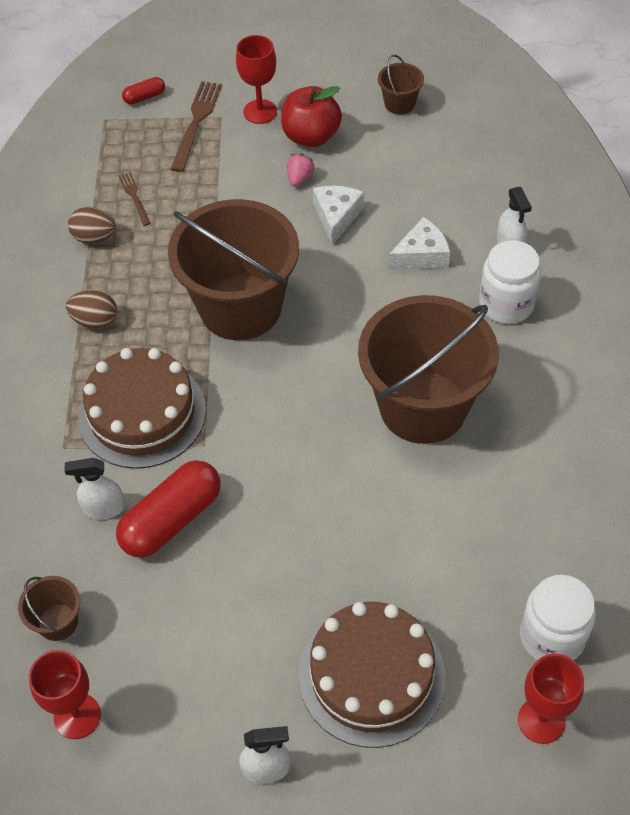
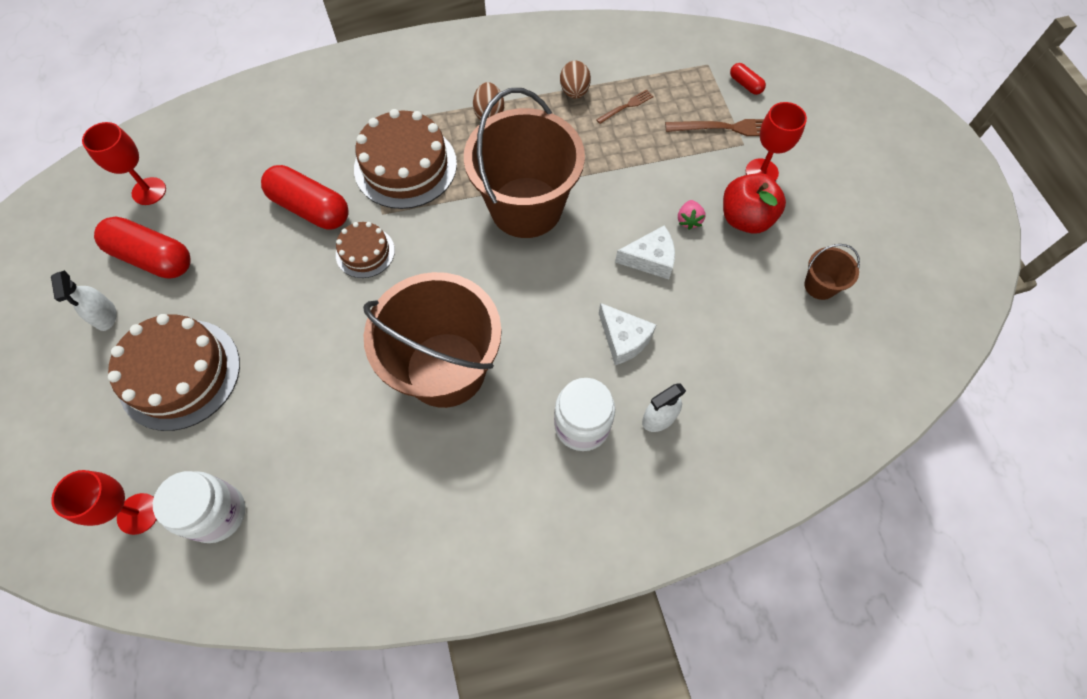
camera: 75 degrees right, 10 degrees up
(58, 622) = (221, 161): brown bucket -> none
(103, 508) = (317, 163): white spray bottle -> none
(191, 709) = (153, 258): none -> red capsule
(254, 467) = (365, 252): none -> brown cake
(300, 178) = (688, 220): pink strawberry -> pink strawberry turned 90 degrees clockwise

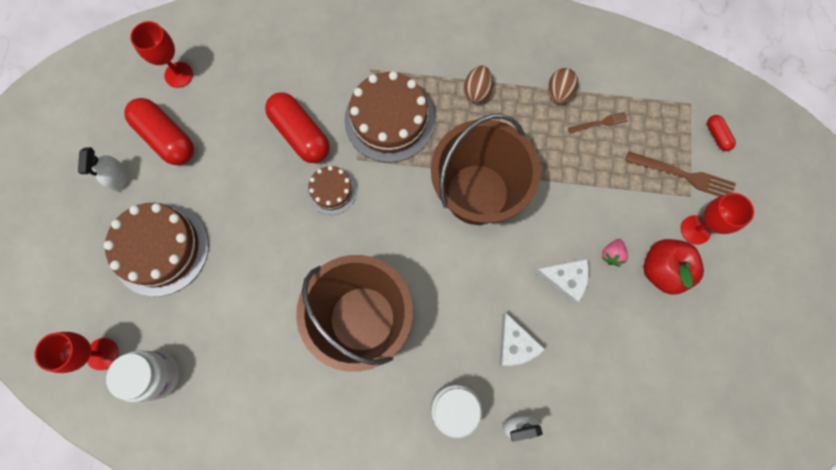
camera: 20 degrees right, 10 degrees up
(820, 285) = (702, 356): brown bucket -> none

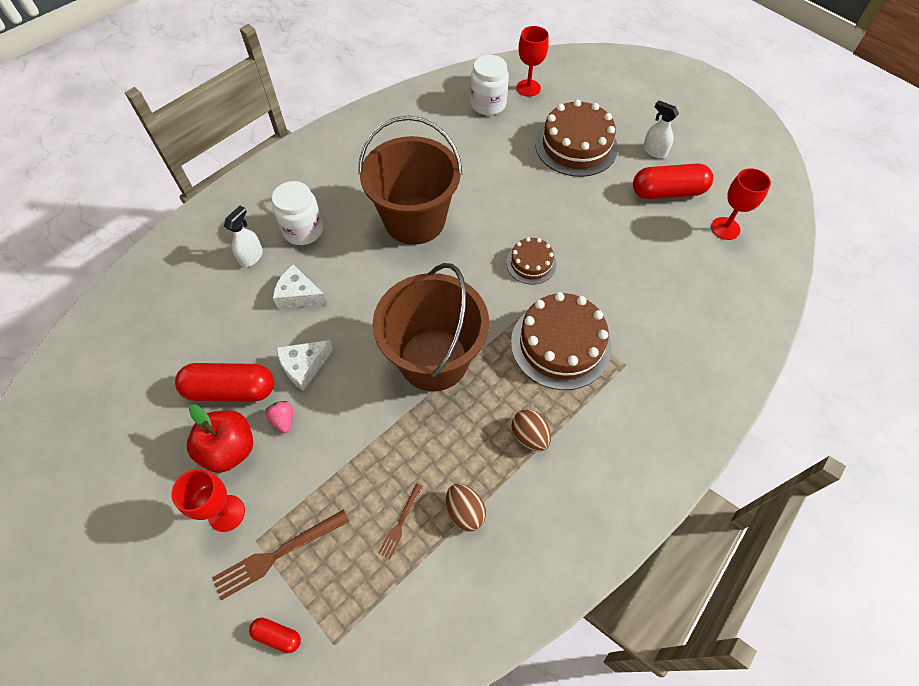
camera: 130 degrees right, 15 degrees down
(300, 134) = (600, 274): red capsule -> red capsule (231, 390)

